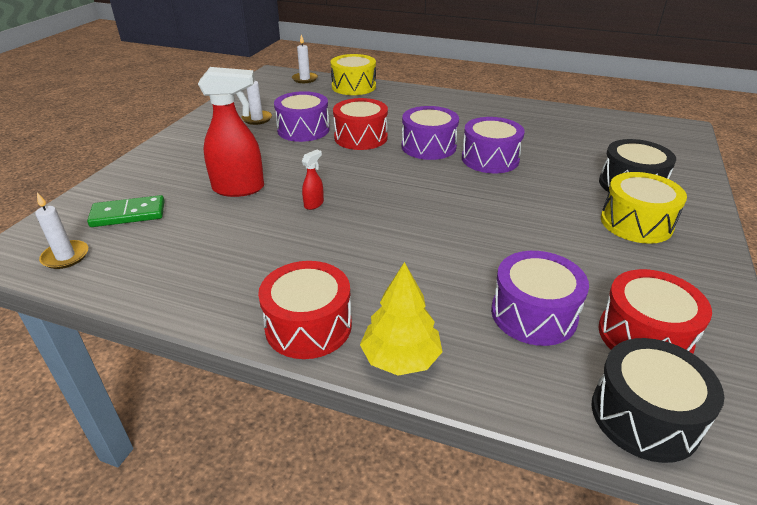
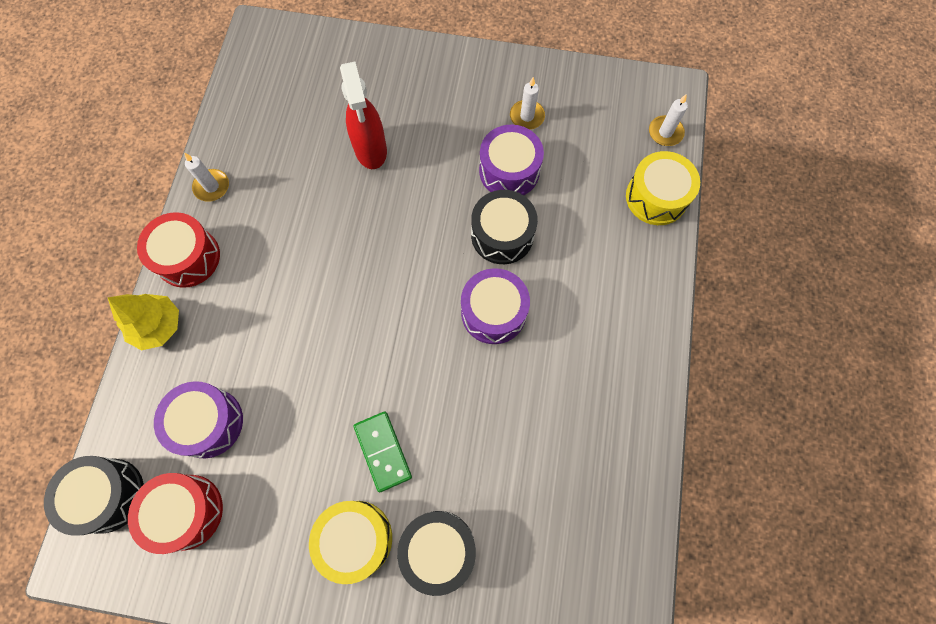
camera: 80 degrees right, 35 degrees up
(65, 257) = (256, 68): white candle -> white candle (212, 187)
(128, 214) = (317, 82): green domino -> green domino (382, 451)
(314, 204) = (352, 221): red spray bottle -> none
(361, 137) = (502, 235): red drum -> black drum
(490, 159) = (474, 384): purple drum -> none

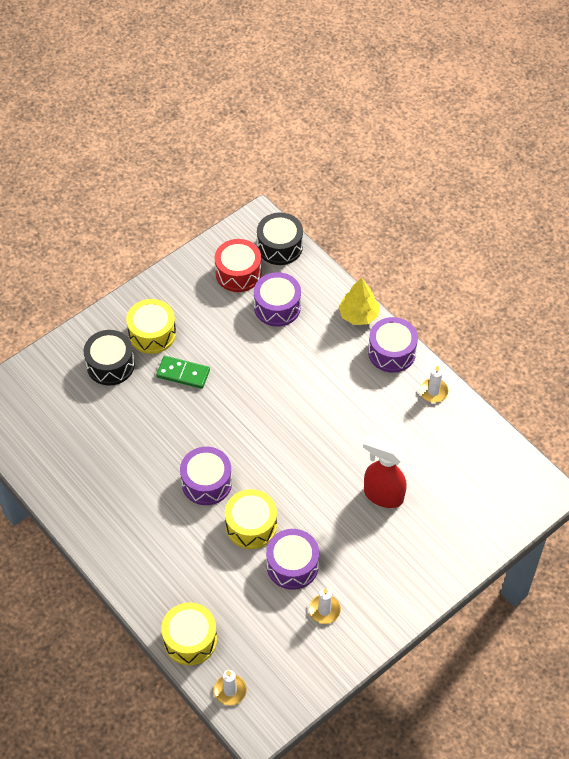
camera: 130 degrees right, 15 degrees down
(188, 257) = (392, 352): red drum -> purple drum
(502, 235) = (251, 525): black drum -> yellow drum

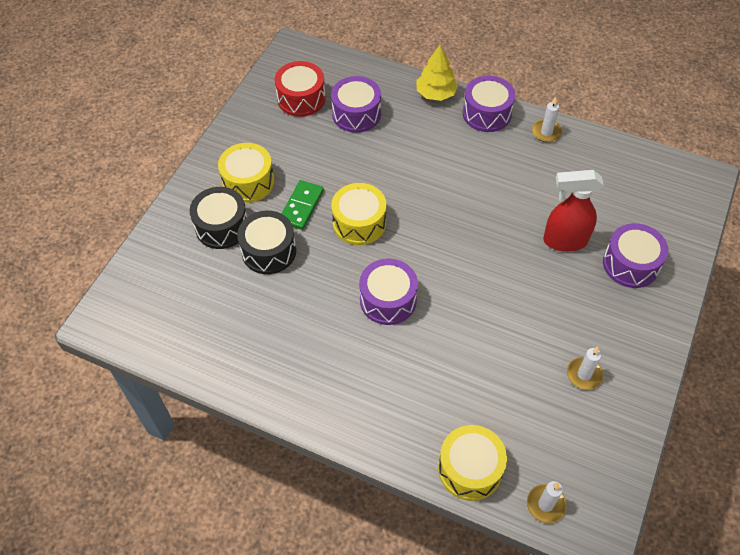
camera: 25 degrees left, 0 degrees up
(183, 373) = (301, 206): green domino -> green domino turned 60 degrees counterclockwise
(251, 525) = (458, 323): yellow drum -> yellow drum (359, 223)
(280, 246) = (326, 63): black drum -> black drum (269, 251)
(292, 565) = (524, 344): purple drum -> purple drum (630, 264)

